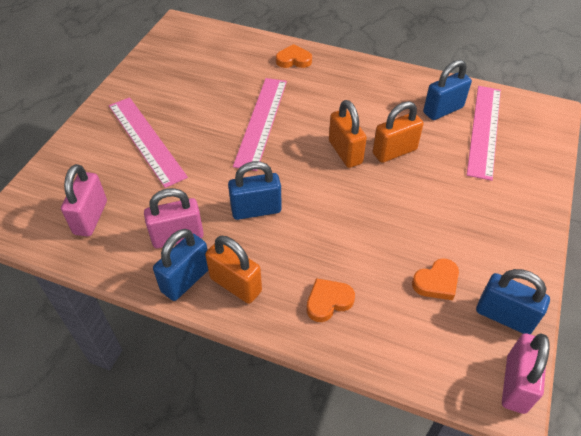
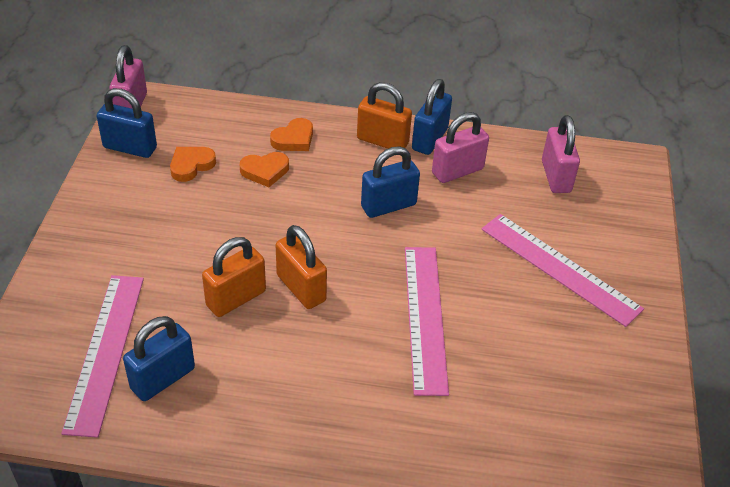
camera: 165 degrees right, 5 degrees down
(293, 60) = (417, 447): orange heart -> orange heart (265, 171)

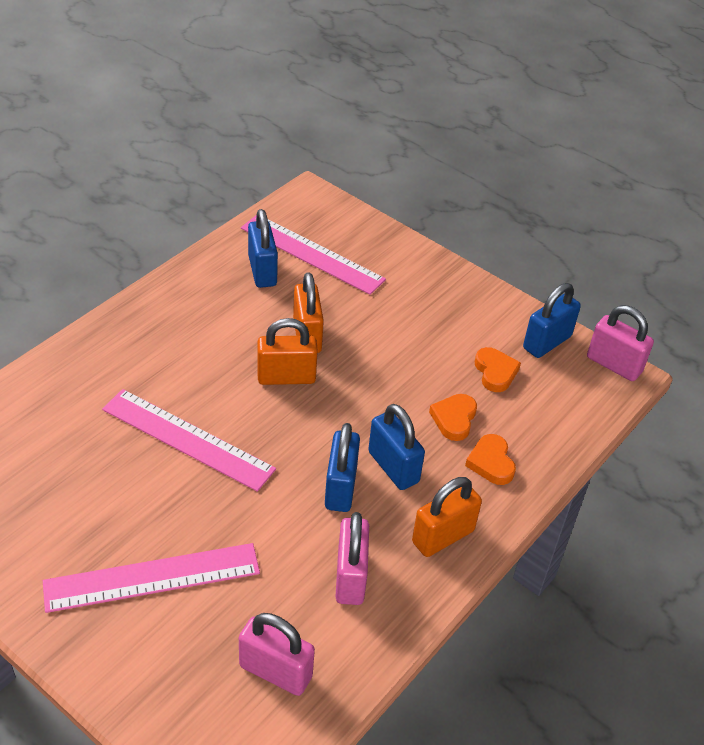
camera: 120 degrees right, 0 degrees up
(430, 139) = (419, 583): blue padlock -> blue padlock (393, 467)

